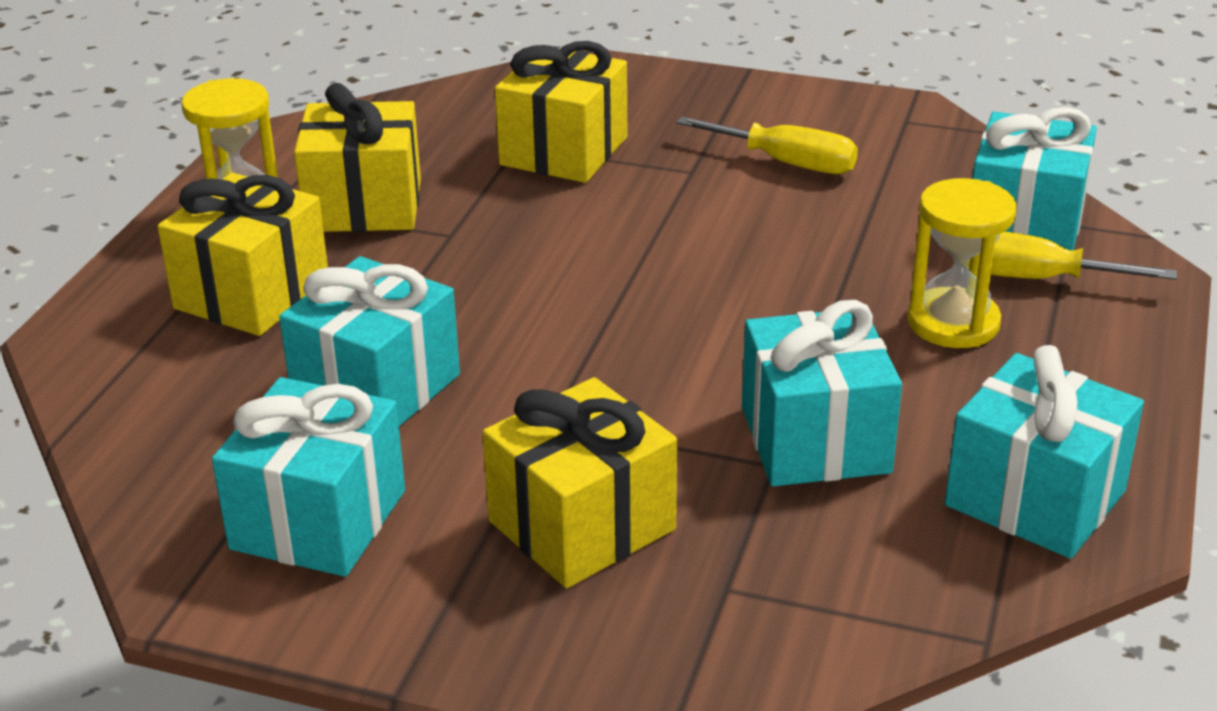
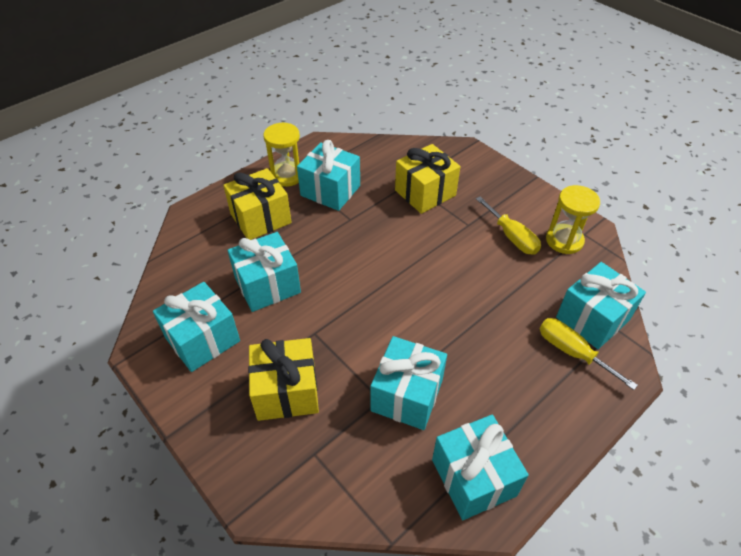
camera: 30 degrees right, 15 degrees up
(364, 205) = (330, 190): yellow gift -> turquoise gift
(953, 323) = (515, 360): yellow hourglass -> yellow hourglass (564, 240)

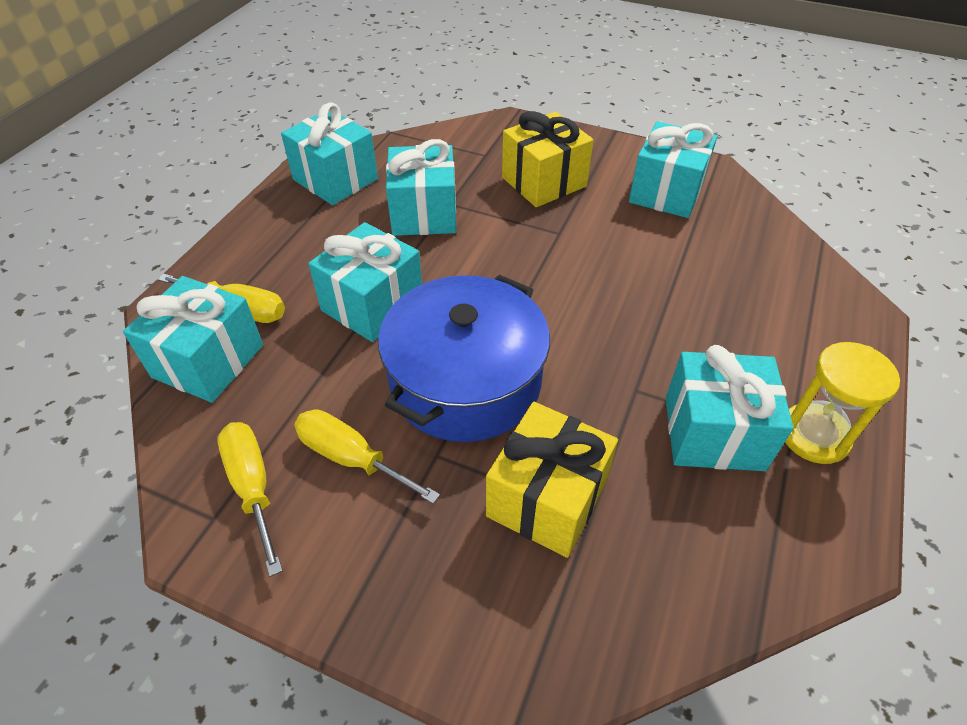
camera: 155 degrees right, 0 degrees up
(261, 218) = (763, 340): yellow gift -> none
(267, 285) = (657, 260): turquoise gift -> turquoise gift (372, 304)
(437, 253) = (465, 381): none -> blue pot
(564, 240) = (253, 487): yellow hourglass -> yellow screwdriver

